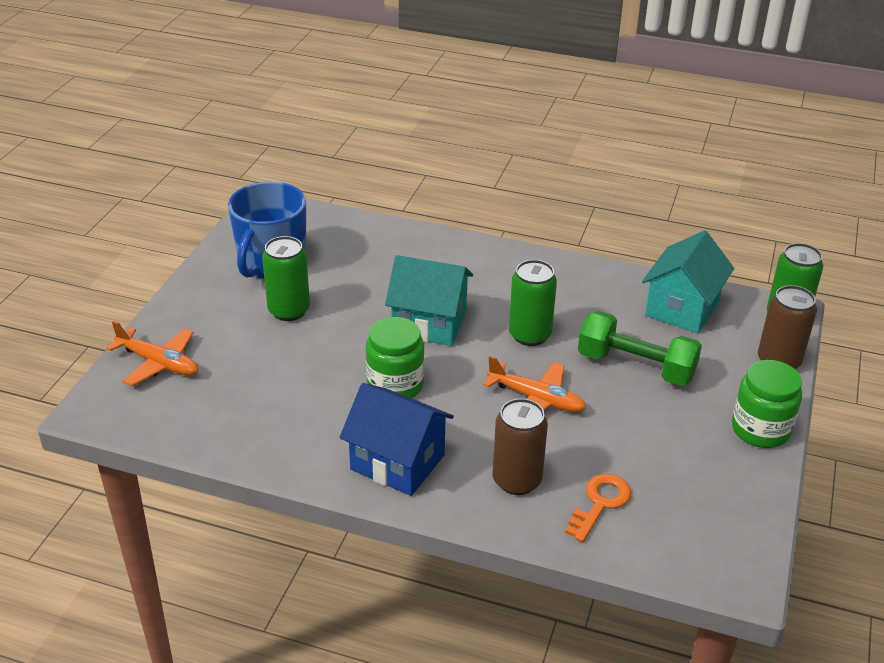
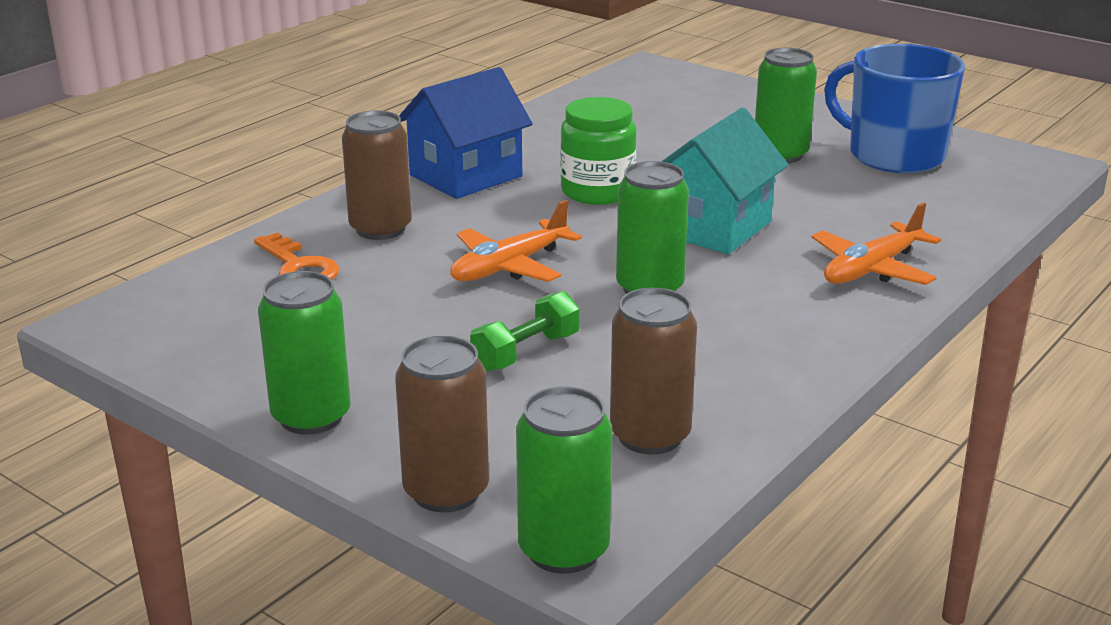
camera: 110 degrees right, 10 degrees down
(158, 363) = (710, 92): orange plane -> orange plane (872, 269)
(635, 366) = (526, 352): green dumbbell -> green dumbbell, size x0.61
(682, 308) = (650, 436): turquoise house -> brown can
(760, 429) = (311, 417): green jar -> green can

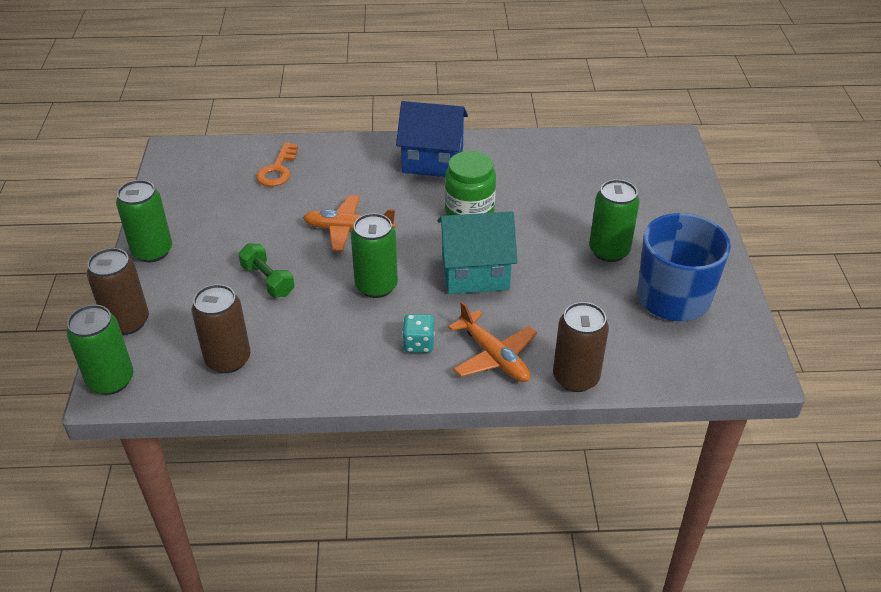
camera: 50 degrees right, 15 degrees up
(380, 229) = (342, 169): brown can -> brown can (575, 378)
(526, 352) = (268, 280): green dumbbell -> green dumbbell turned 45 degrees clockwise
(794, 301) = (418, 344): none -> turquoise dice
(872, 269) = (494, 356): orange plane -> orange plane turned 135 degrees counterclockwise

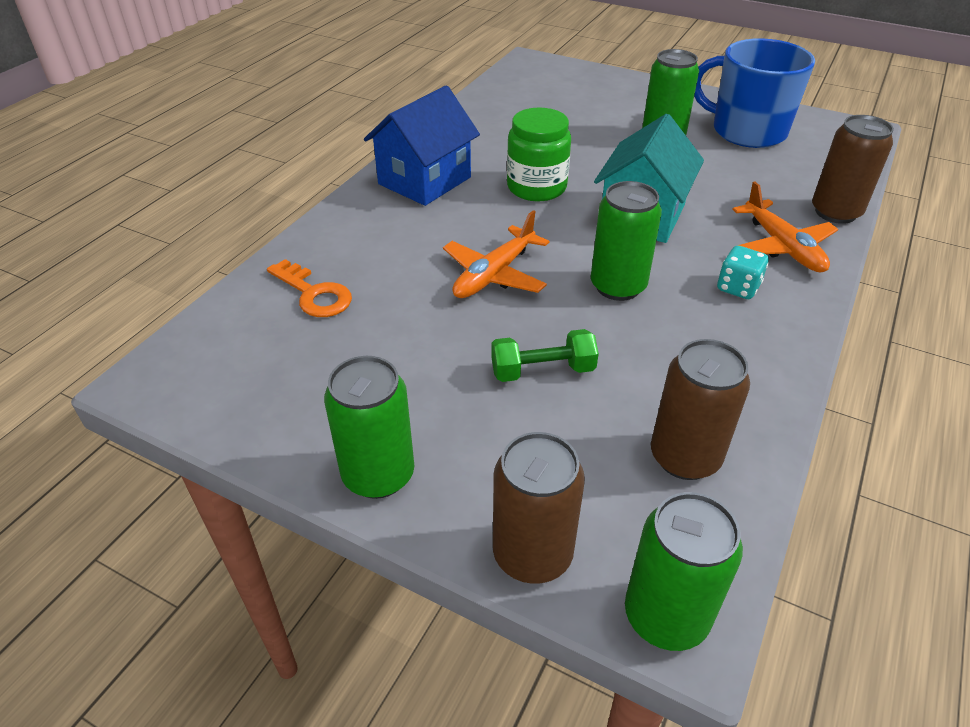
camera: 60 degrees left, 0 degrees up
(494, 356) = (782, 247): orange plane -> orange plane turned 75 degrees clockwise

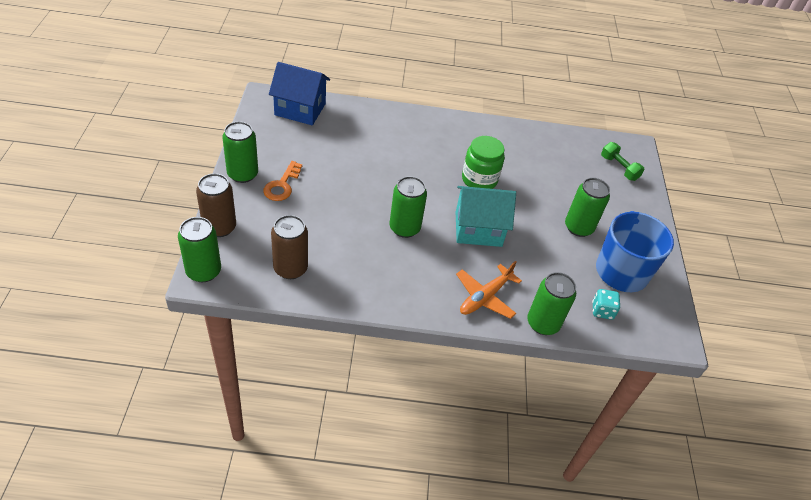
camera: 60 degrees right, 5 degrees up
(314, 294) = (341, 124): orange key -> orange key (282, 185)
(424, 181) = (456, 134): blue house -> blue house (300, 109)
(494, 274) = (388, 179): orange plane -> none
(542, 370) = (325, 211): green dumbbell -> green dumbbell (619, 168)
(738, 288) = (431, 278): turquoise dice -> turquoise dice (602, 311)
(835, 212) = (543, 323): brown can -> green can

